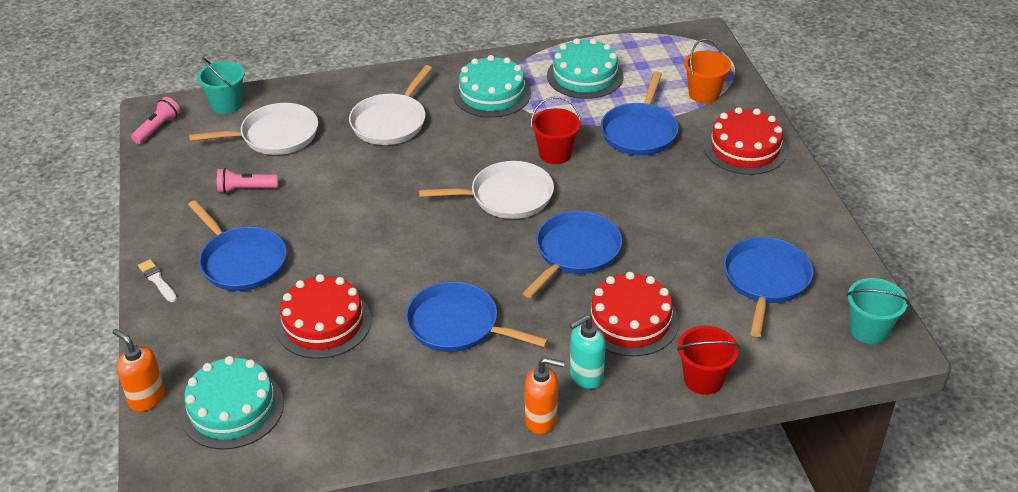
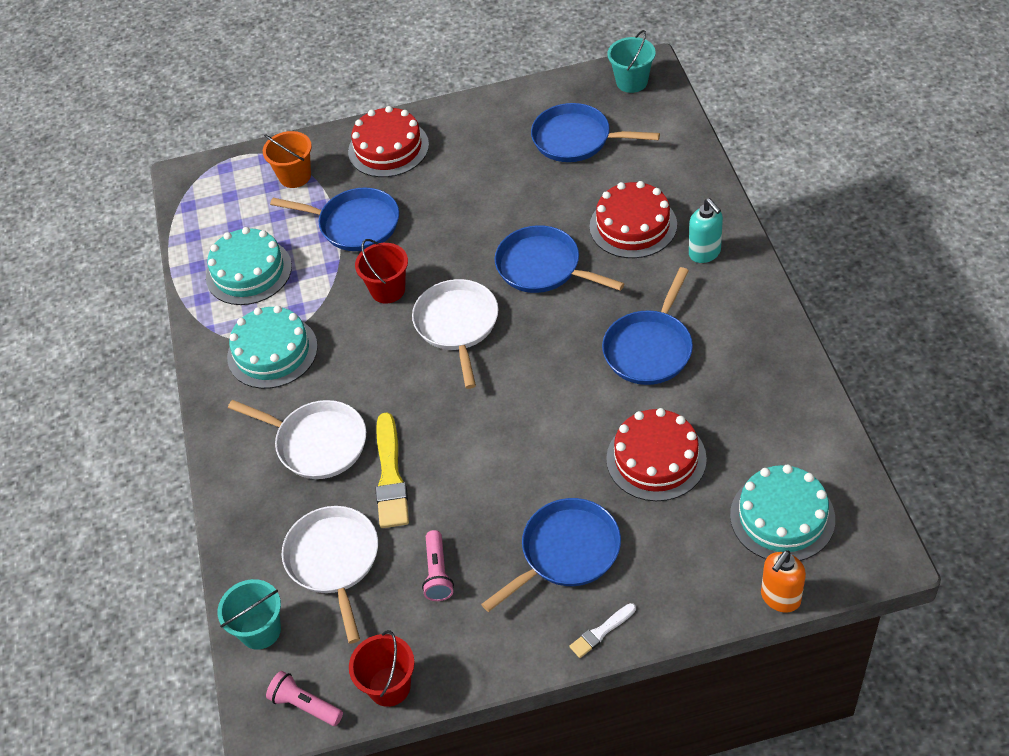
camera: 85 degrees left, 10 degrees up
(347, 162) = (390, 476): none -> yellow brush
(541, 420) = (760, 280): orange soap dispenser -> none
(703, 379) = (699, 179): red bucket -> red bucket (389, 686)

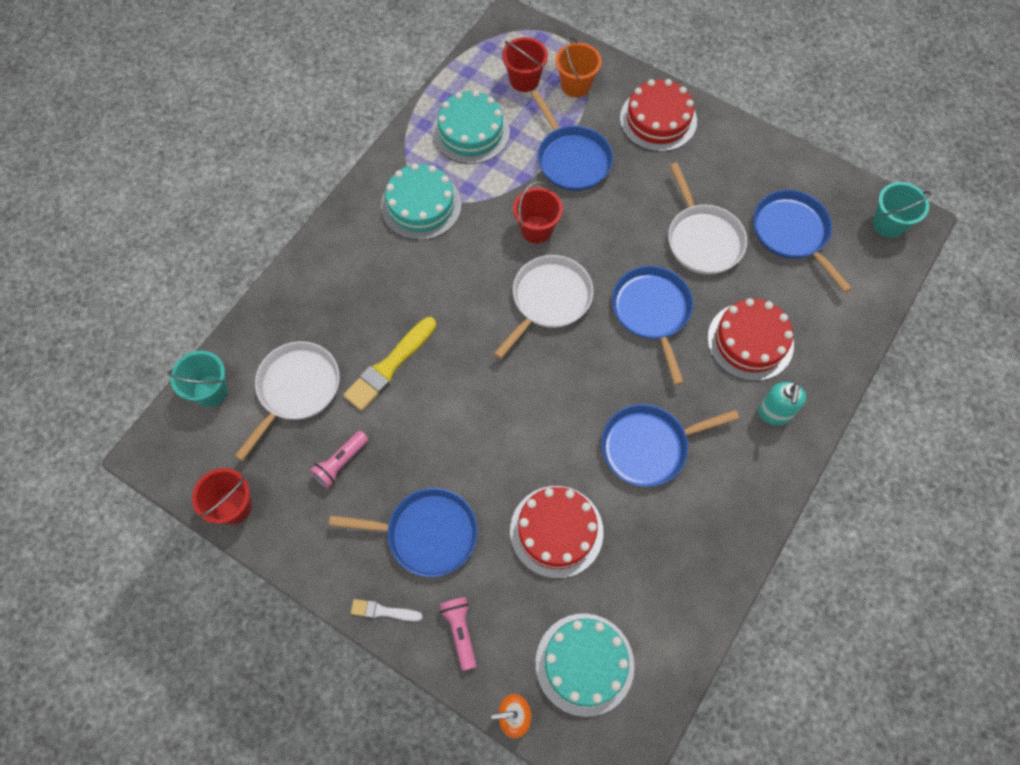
camera: 40 degrees right, 15 degrees up
(248, 205) = (524, 80): none -> red bucket
(305, 705) = (180, 466): pink flashlight -> pink flashlight (460, 631)
(317, 443) = (375, 298): white pan -> white pan (703, 239)

